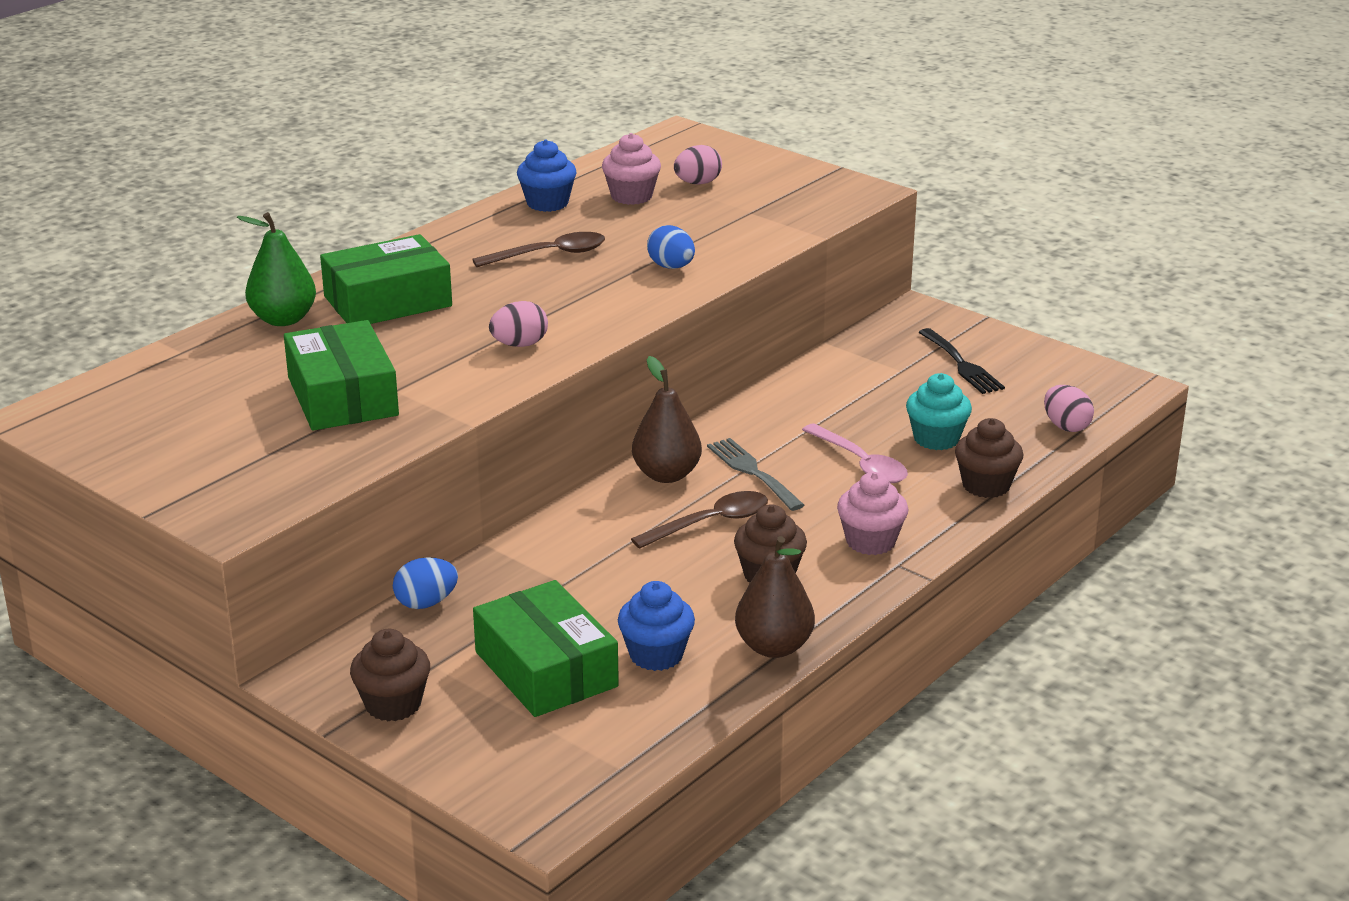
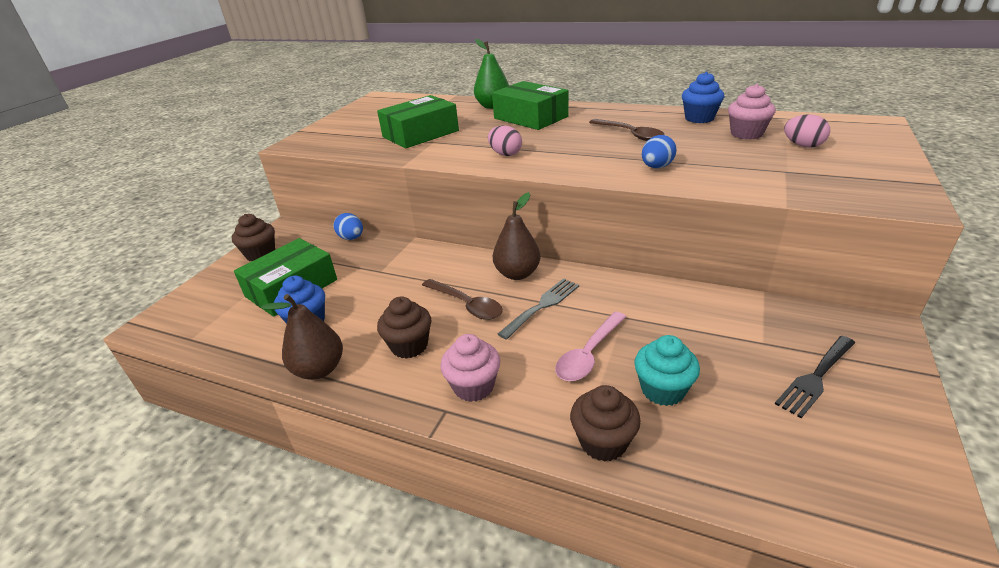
camera: 75 degrees right, 5 degrees up
(1066, 426) = (770, 486): pink egg -> none

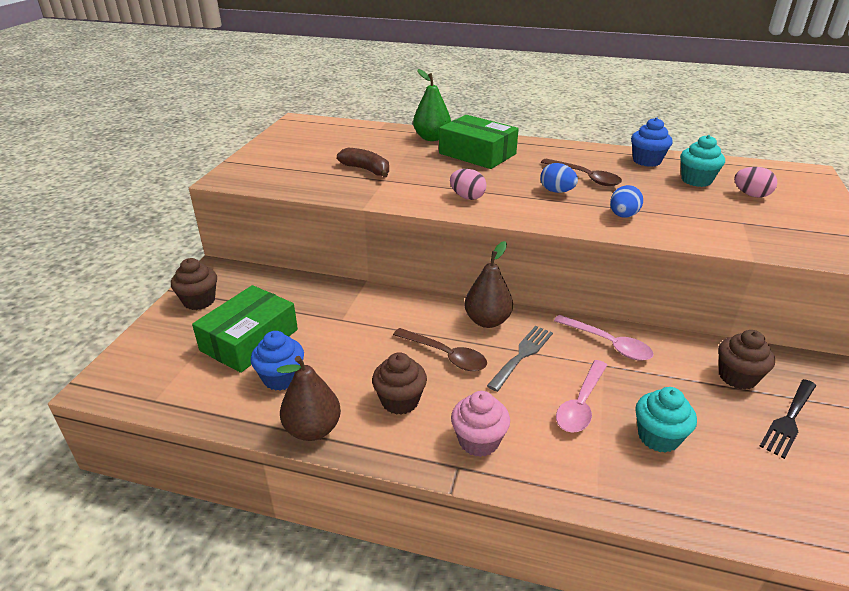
camera: 10 degrees left, 0 degrees up
(351, 238) = (297, 281): blue egg -> blue egg (557, 191)
(420, 134) = (366, 170): green box -> brown banana
(603, 442) = (617, 490): brown cupcake -> brown cupcake (737, 377)
(634, 296) = (608, 344): none -> pink spoon
(746, 134) = (696, 180): pink cupcake -> turquoise cupcake

